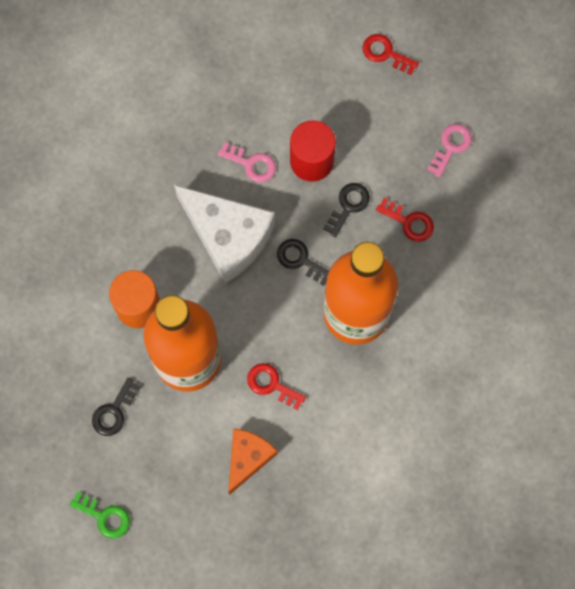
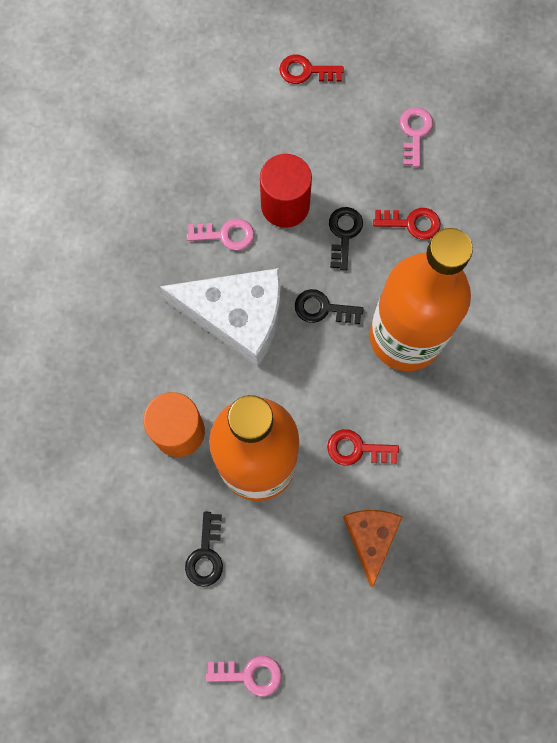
camera: 25 degrees left, 0 degrees up
(104, 517) = (250, 674): green key -> pink key

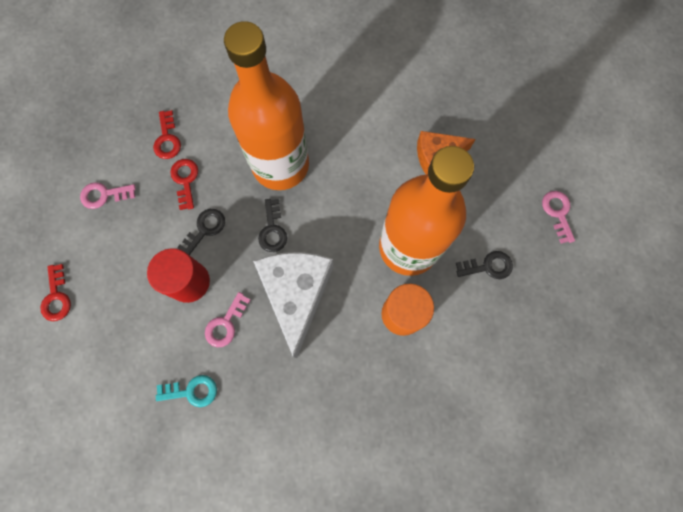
camera: 105 degrees left, 0 degrees up
(164, 187) = (192, 391): none -> turquoise key
(226, 235) = (226, 324): pink key -> pink key turned 135 degrees counterclockwise
(344, 233) = (205, 229): black key -> black key turned 135 degrees clockwise
(356, 449) = (376, 179): red key -> red key (167, 139)

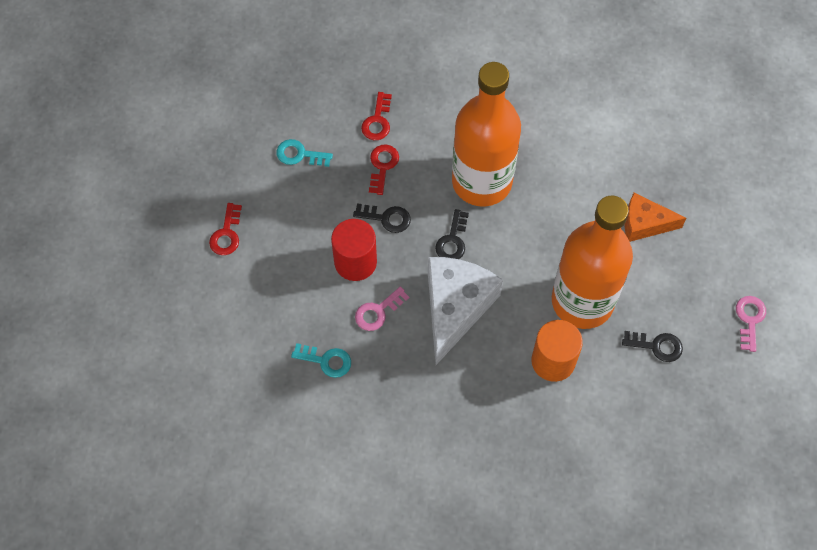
camera: 20 degrees right, 10 degrees down
(104, 195) = (299, 154): pink key -> turquoise key
(205, 229) = (386, 218): black key -> black key turned 45 degrees clockwise

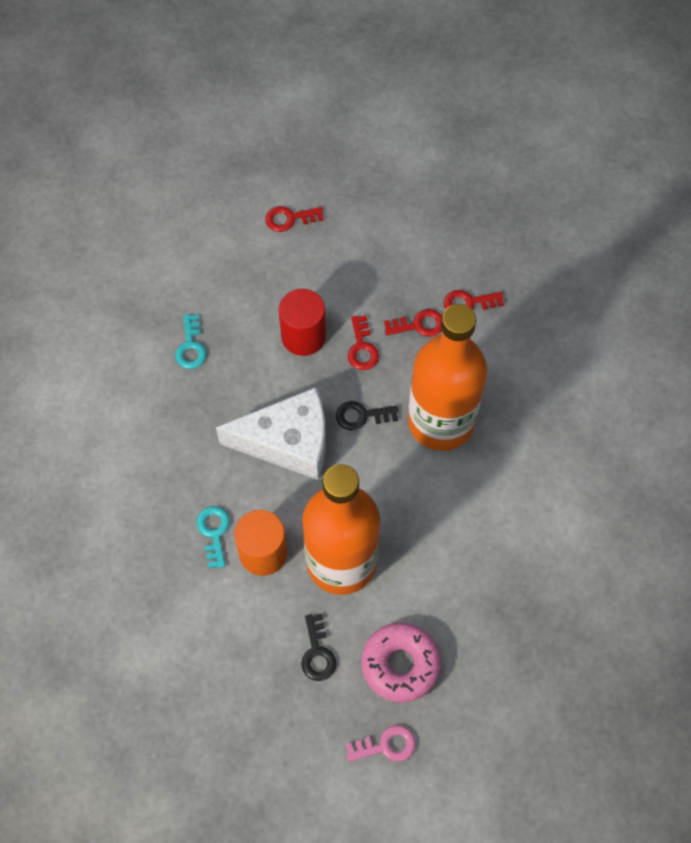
camera: 70 degrees right, 0 degrees up
(299, 154) = (400, 248): turquoise key -> turquoise key (214, 532)
(378, 312) = (257, 374): pink key -> none
(386, 218) = (362, 348): black key -> red key
(644, 224) = (459, 600): orange cheese -> none
(685, 286) = (400, 664): none -> pink donut

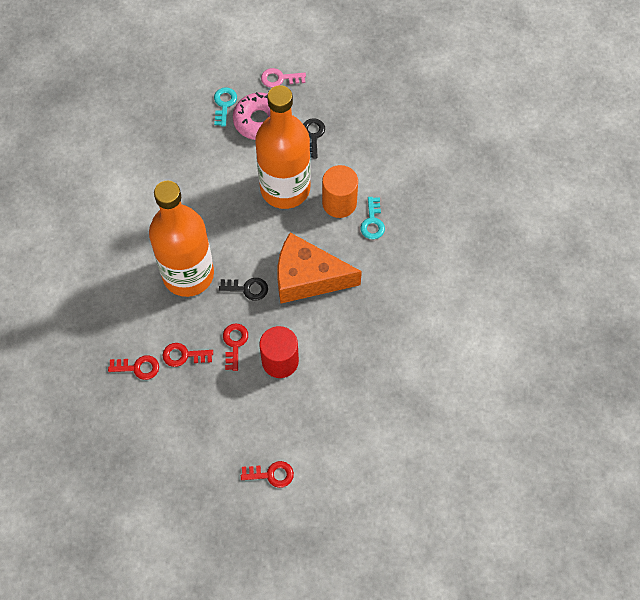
camera: 170 degrees left, 0 degrees up
(191, 347) = (373, 367): turquoise key -> turquoise key (224, 104)
(288, 442) = (307, 278): white cheese -> orange cheese

